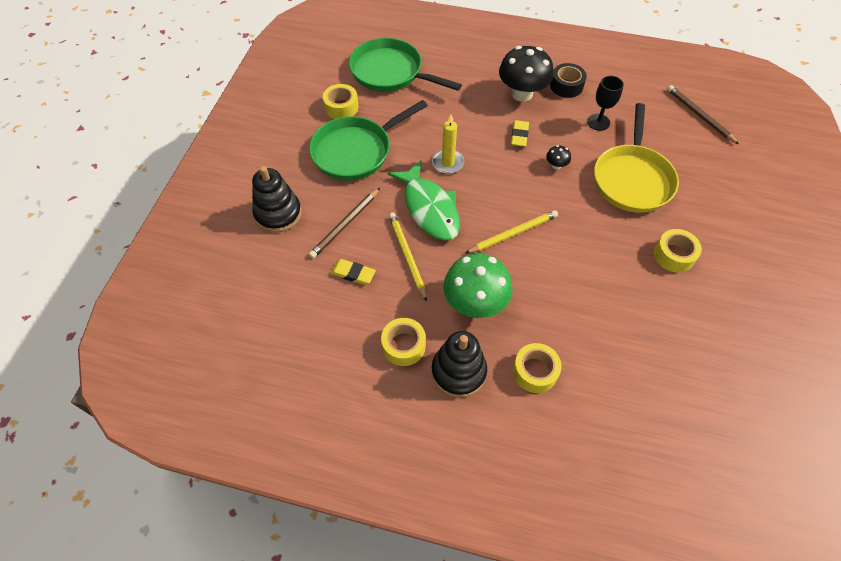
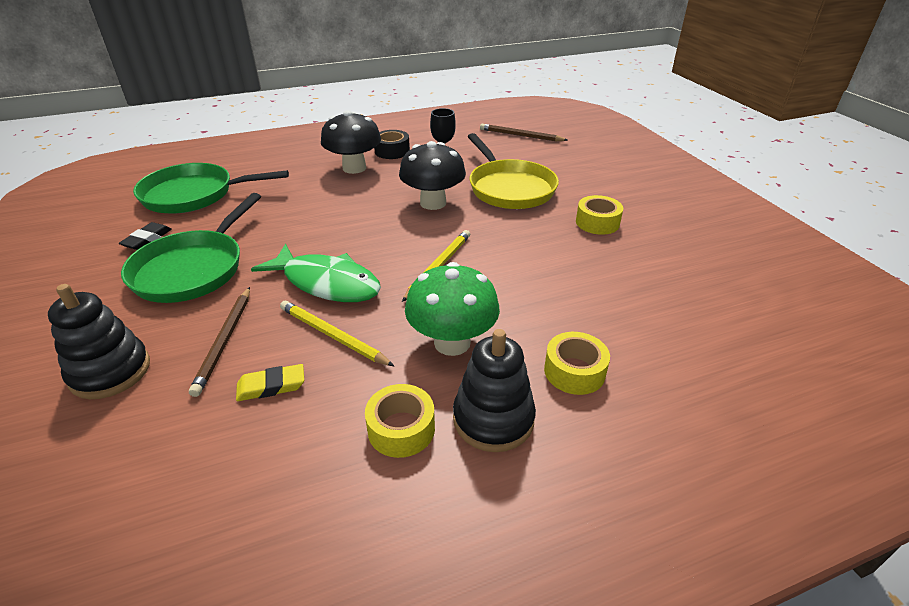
camera: 35 degrees left, 20 degrees down
(341, 107) = (147, 239): yellow tape -> black eraser
(448, 163) = (318, 239): yellow candle -> none
(519, 135) = (377, 195): yellow eraser -> none
(556, 165) = (433, 203): black mushroom -> black mushroom, size x2.36

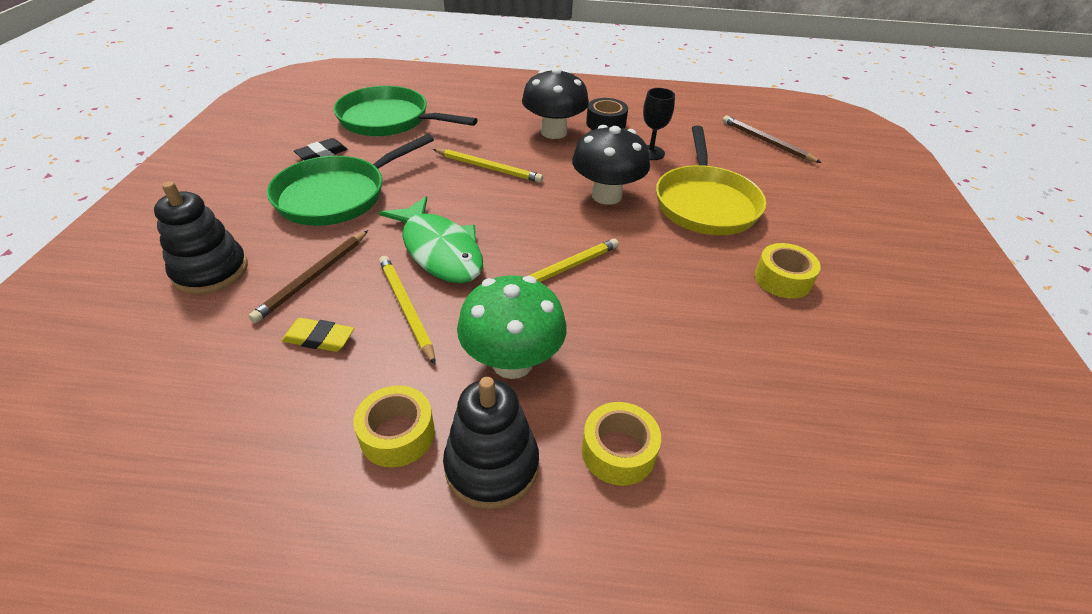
camera: 25 degrees right, 5 degrees up
(319, 209) = (488, 168): none -> yellow pencil

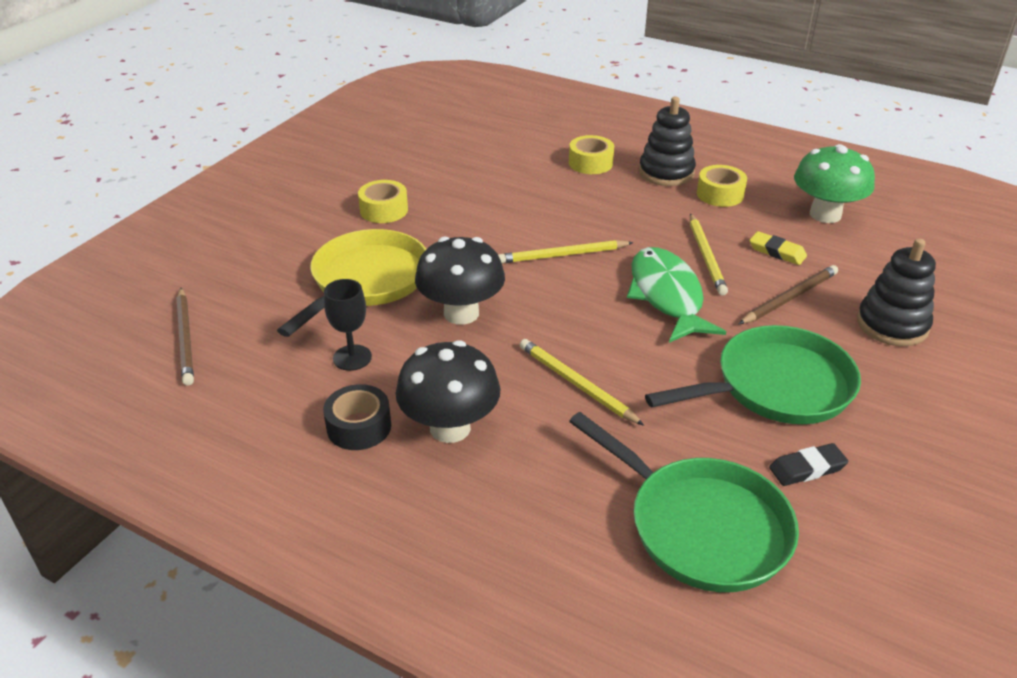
camera: 155 degrees left, 5 degrees down
(512, 362) = (634, 209): green mushroom -> green mushroom (825, 214)

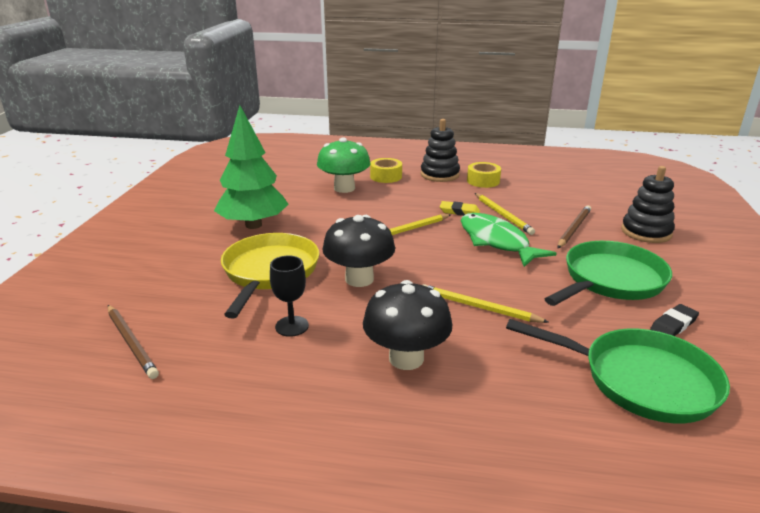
camera: 20 degrees left, 10 degrees down
(359, 427) = (330, 375): black tape -> none
(384, 210) = (254, 225): yellow tape -> green tree
(777, 252) = (544, 205): yellow eraser -> yellow eraser (459, 212)
(825, 214) = (555, 182): green mushroom -> green mushroom (344, 188)

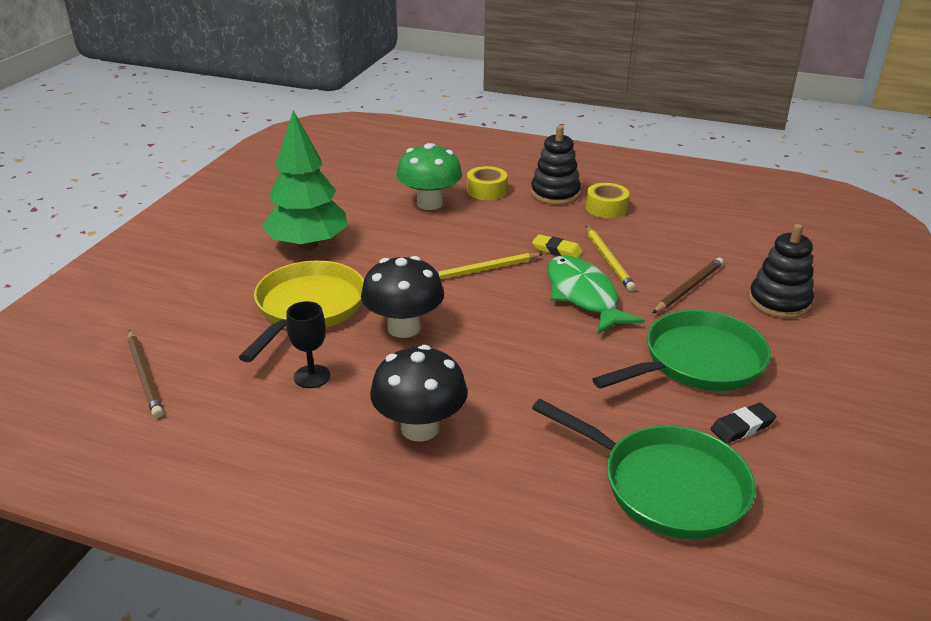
camera: 10 degrees right, 5 degrees up
(478, 307) = (524, 378): yellow pencil -> none

